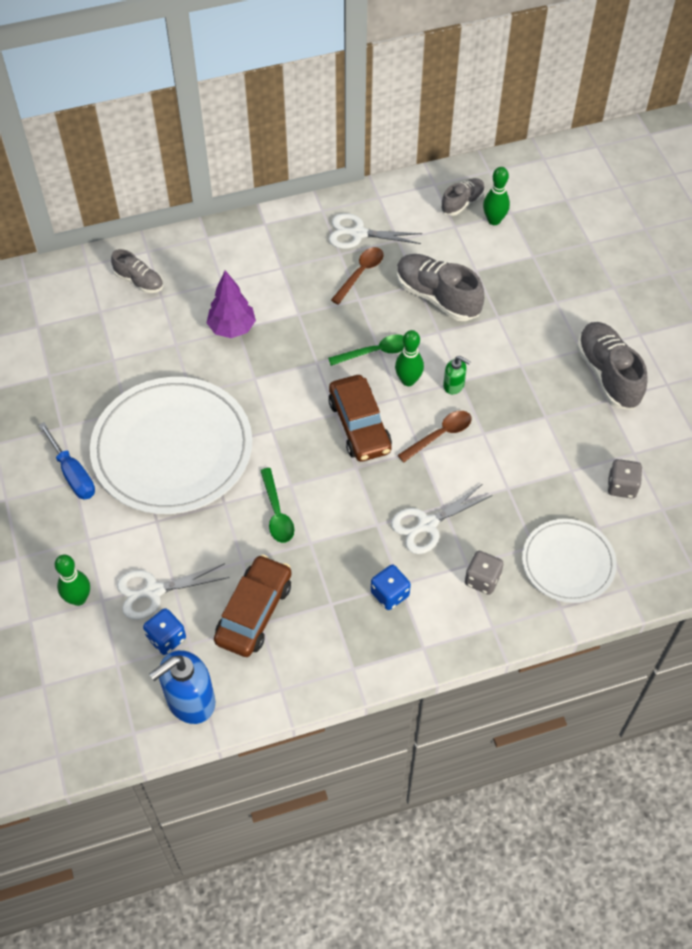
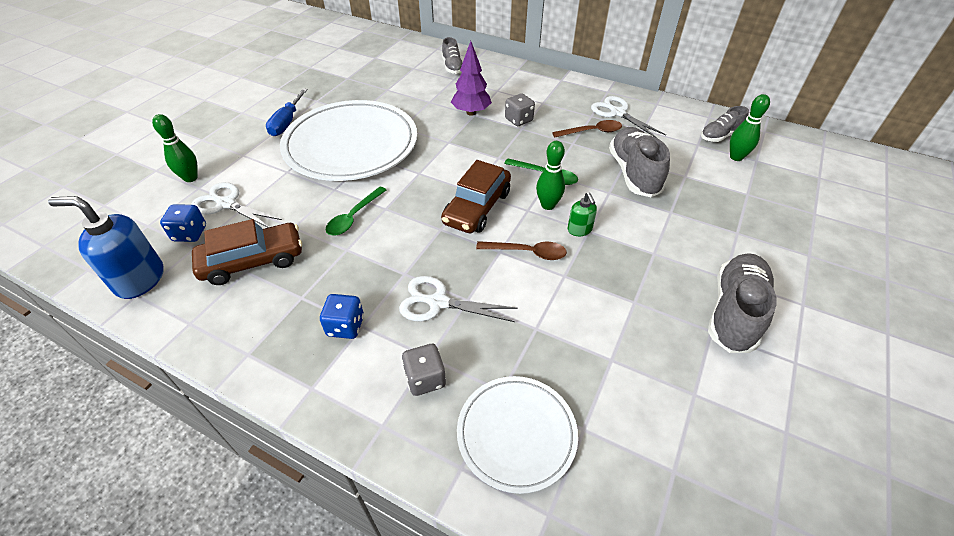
camera: 45 degrees right, 10 degrees down
(462, 203) = (720, 136): grey shoe -> grey shoe turned 150 degrees clockwise
(621, 486) = (649, 412): grey dice -> grey dice (518, 120)

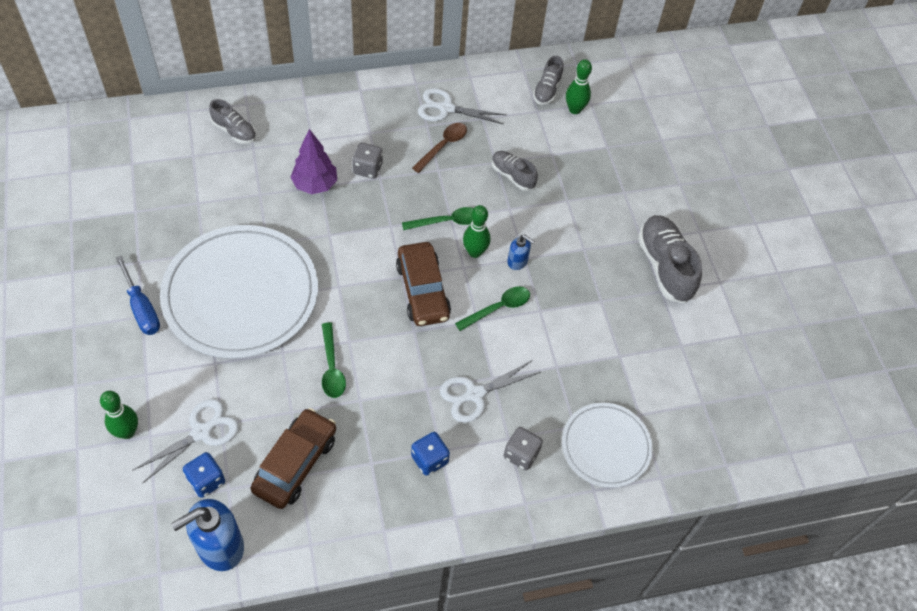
camera: 45 degrees left, 10 degrees up
(226, 204) = (201, 432): white scissors -> white scissors turned 150 degrees clockwise
(527, 252) = (498, 308): brown spoon -> green spoon
(579, 230) = (517, 261): green soap dispenser -> blue soap dispenser
(634, 173) = (512, 176): grey shoe -> grey shoe, size x0.58

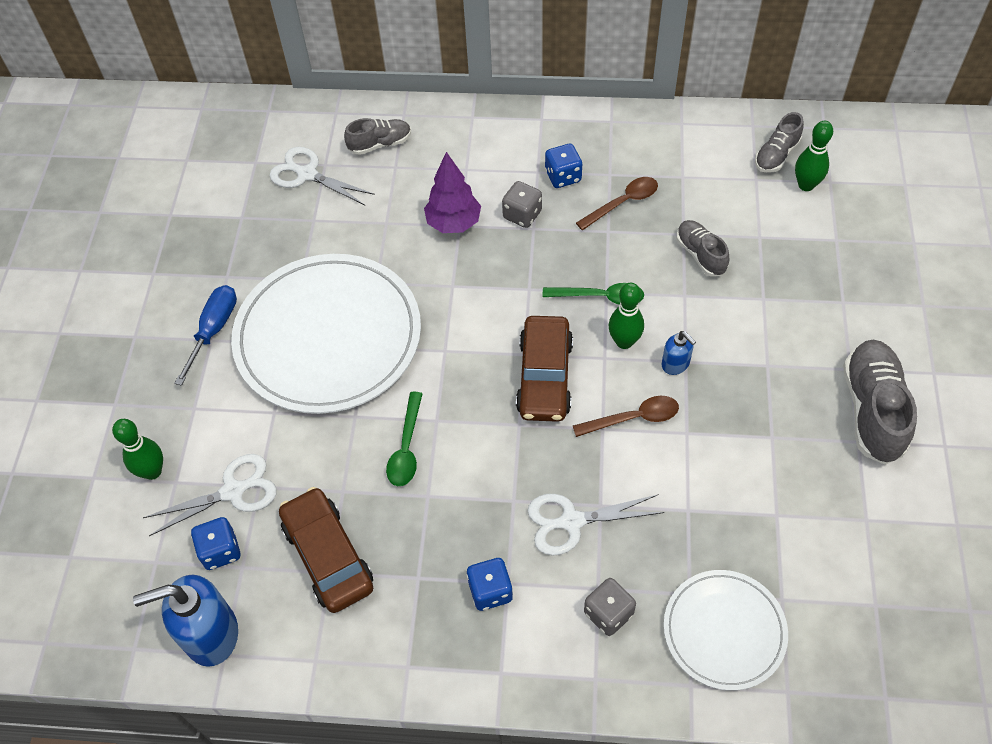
camera: 25 degrees right, 0 degrees up
(142, 308) = (213, 330): blue screwdriver -> blue screwdriver turned 150 degrees counterclockwise
(234, 131) = (380, 144): grey shoe -> grey shoe turned 75 degrees counterclockwise
(295, 463) = (328, 556): brown car -> brown car turned 75 degrees counterclockwise
(391, 133) = (563, 176): none -> blue dice
(446, 108) = (640, 157): white scissors -> white scissors (307, 174)
(498, 308) = (633, 418): green spoon -> brown spoon

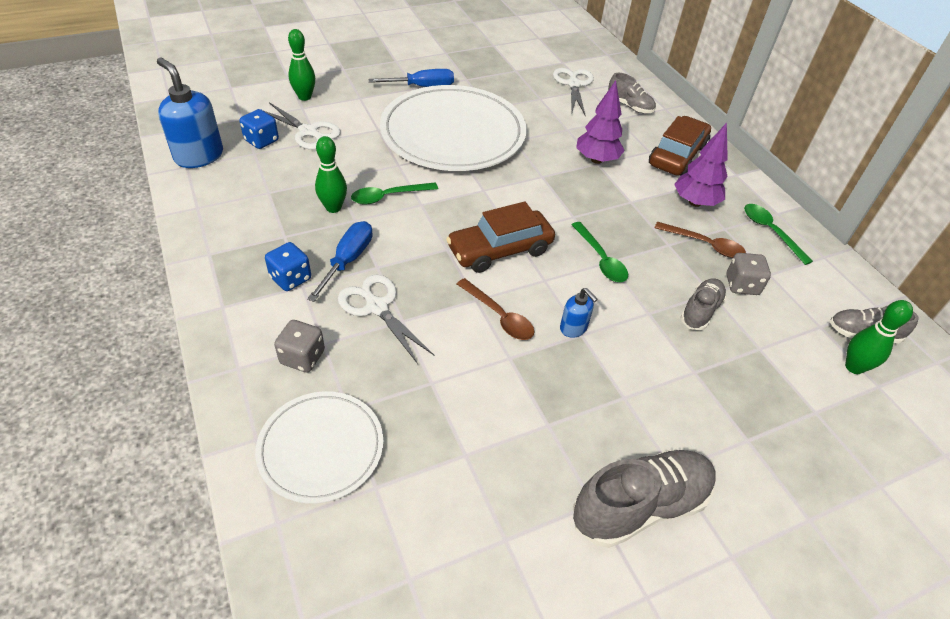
camera: 55 degrees right, 10 degrees down
(328, 556) = (280, 187): brown car -> brown car (677, 156)
(490, 526) = (347, 261): none -> blue screwdriver
(522, 215) = (637, 192): grey dice -> grey dice (742, 285)
(563, 176) = (695, 202): blue dice -> purple tree
(624, 342) = (569, 287): green bowling pin -> green bowling pin (333, 208)
(631, 142) = (770, 231): none -> green spoon
(675, 364) = (573, 328): blue soap dispenser -> blue soap dispenser turned 60 degrees counterclockwise

